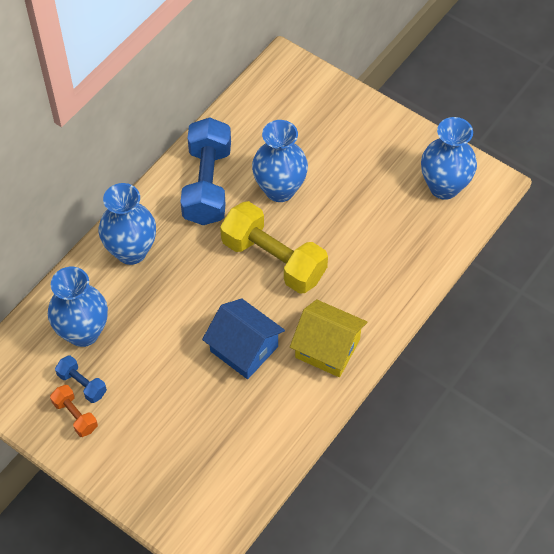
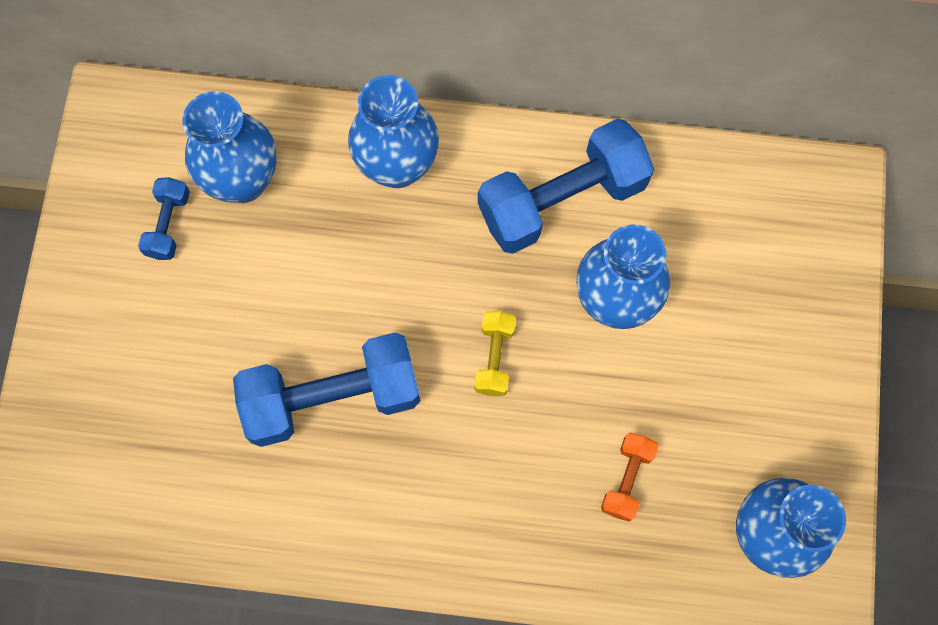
camera: 60 degrees right, 15 degrees up
(75, 415) = (120, 243): orange dumbbell -> orange dumbbell (627, 479)
(244, 349) = (332, 398): blue house -> blue dumbbell
(273, 259) = (494, 358): yellow dumbbell -> yellow dumbbell, size x0.47
(327, 348) = (395, 510): yellow house -> none

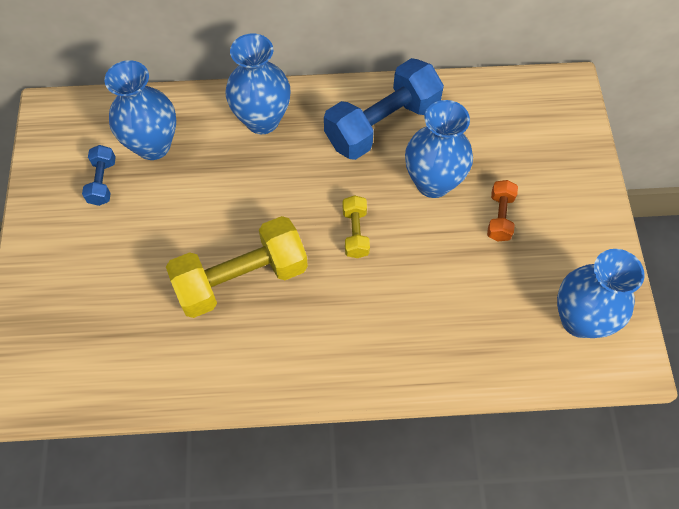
camera: 10 degrees left, 10 degrees down
(332, 398) = (241, 279): blue dumbbell -> yellow dumbbell
(627, 479) = (468, 299): orange dumbbell -> orange dumbbell (500, 217)

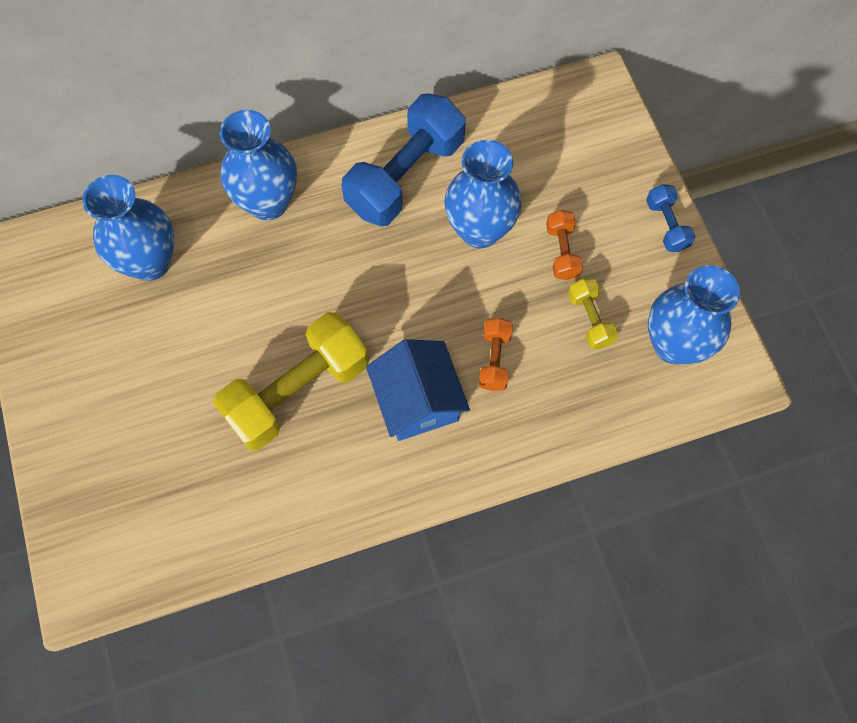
camera: 15 degrees left, 5 degrees up
(102, 182) = (104, 319): blue dumbbell -> blue dumbbell (666, 225)
(340, 311) = (418, 401): none -> blue house
(355, 233) = (410, 308): yellow dumbbell -> yellow dumbbell (590, 319)
(416, 293) = (494, 360): none -> orange dumbbell

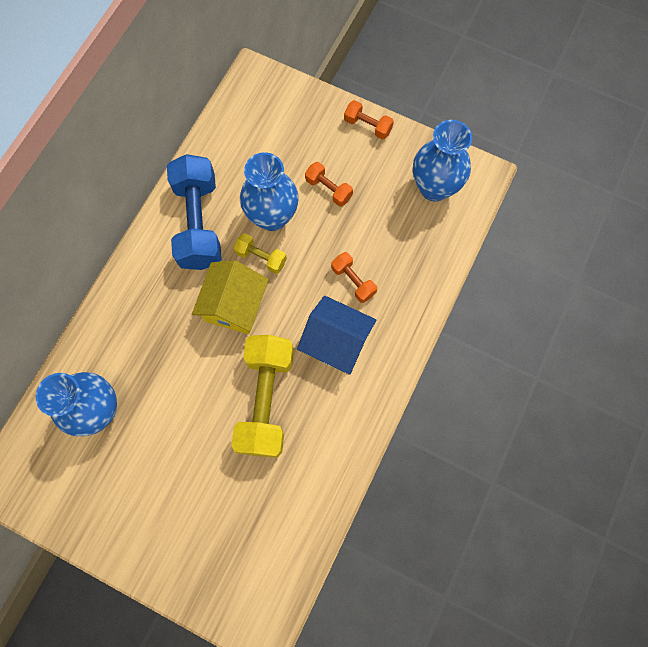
camera: 45 degrees left, 5 degrees up
(268, 202) = (133, 310): blue vase -> none
(359, 279) = (234, 305): none -> yellow house
(590, 319) = (380, 213): yellow dumbbell -> yellow dumbbell (261, 257)
(666, 225) = (367, 126): blue dumbbell -> orange dumbbell

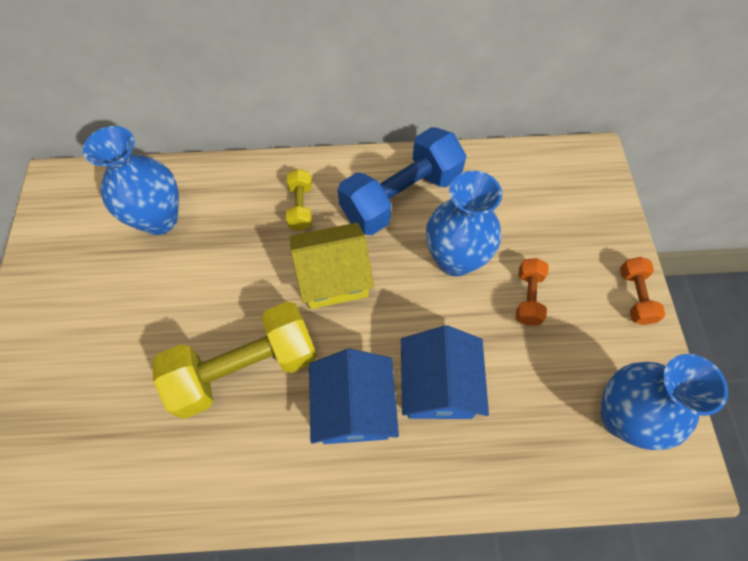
camera: 60 degrees right, 10 degrees down
(261, 257) = (402, 273): yellow dumbbell -> yellow dumbbell (301, 207)
(353, 281) = (438, 386): orange dumbbell -> blue house

